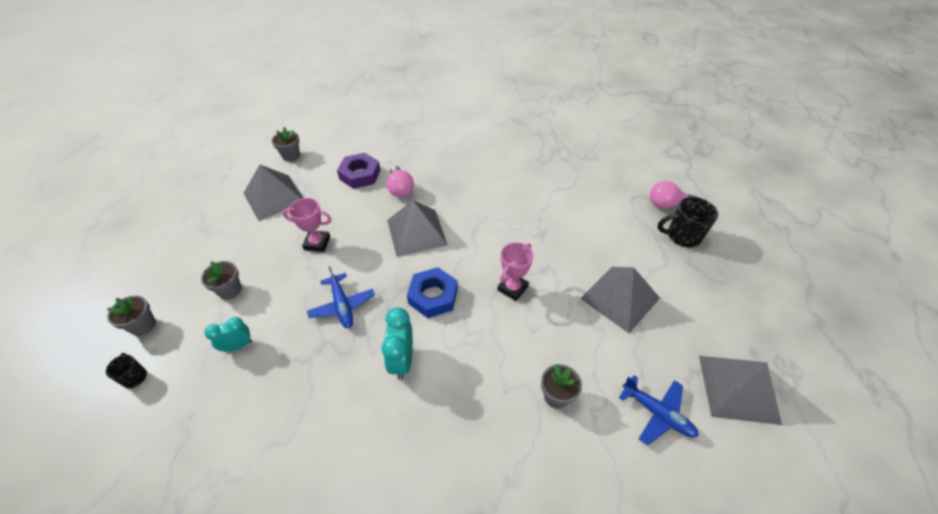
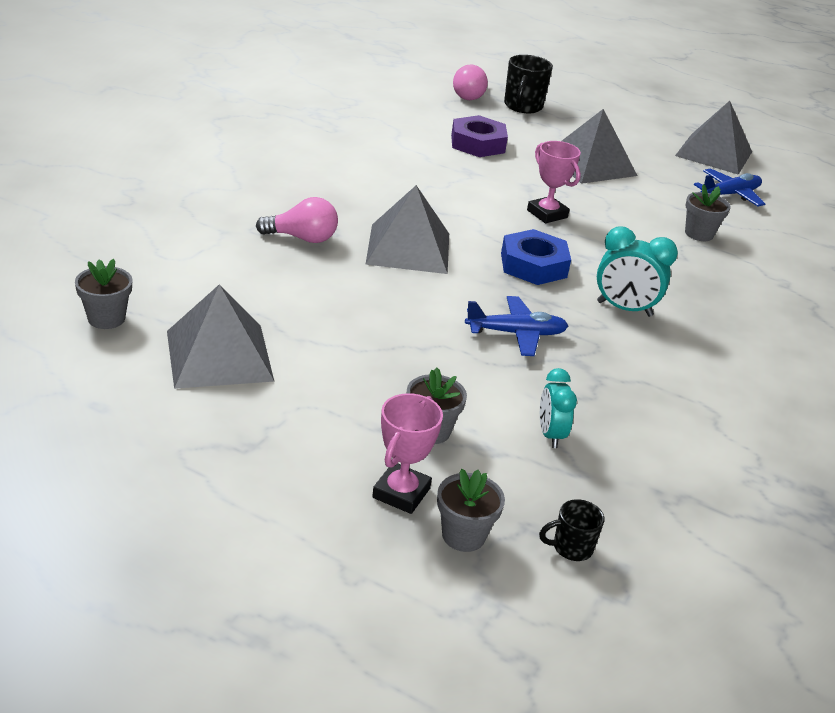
camera: 75 degrees left, 15 degrees down
(317, 243) = (374, 332): pink trophy -> pink trophy (401, 493)
(360, 175) = (233, 263): purple nut -> purple nut (477, 144)

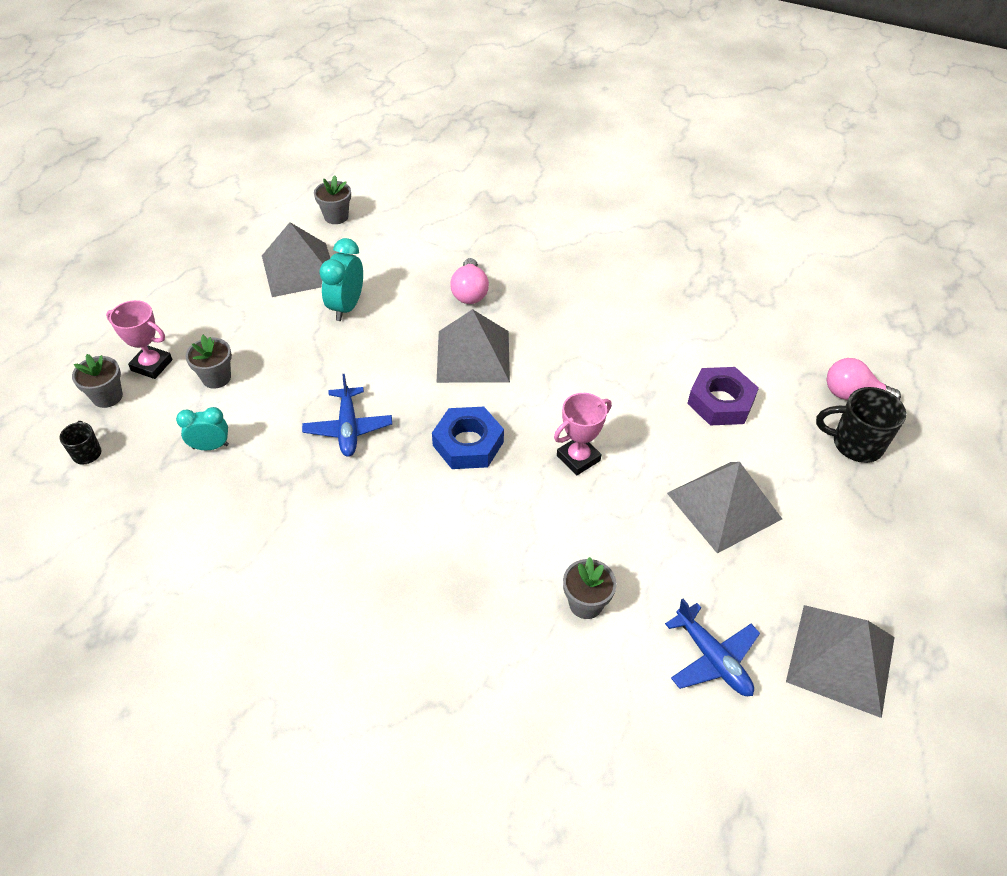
camera: 90 degrees right, 15 degrees up
(624, 309) = (403, 512): turquoise clock -> turquoise clock (346, 307)

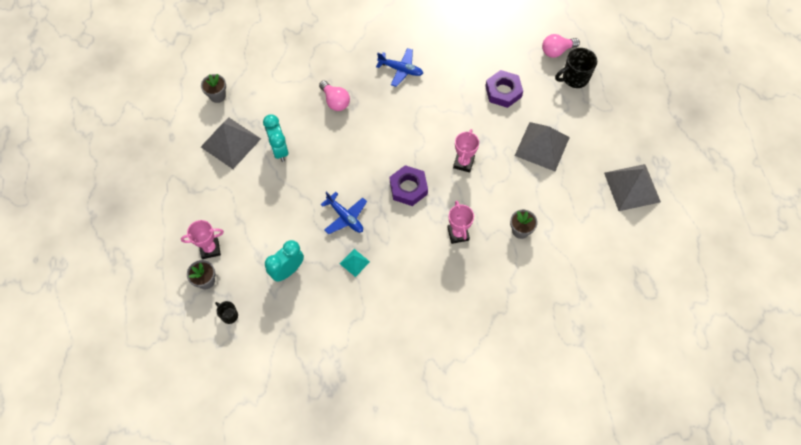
camera: 35 degrees left, 15 degrees up
(210, 446) = (287, 270): turquoise clock -> turquoise clock, size x1.50
(216, 378) = (252, 233): grey flower pot -> none
(303, 491) = (354, 262): none -> turquoise pyramid
(468, 443) = (408, 188): blue nut -> purple nut
(473, 356) = (369, 138): grey pyramid -> none
(483, 546) = (458, 234): none -> pink trophy
(712, 658) = (586, 220): blue plane -> blue plane (401, 70)

